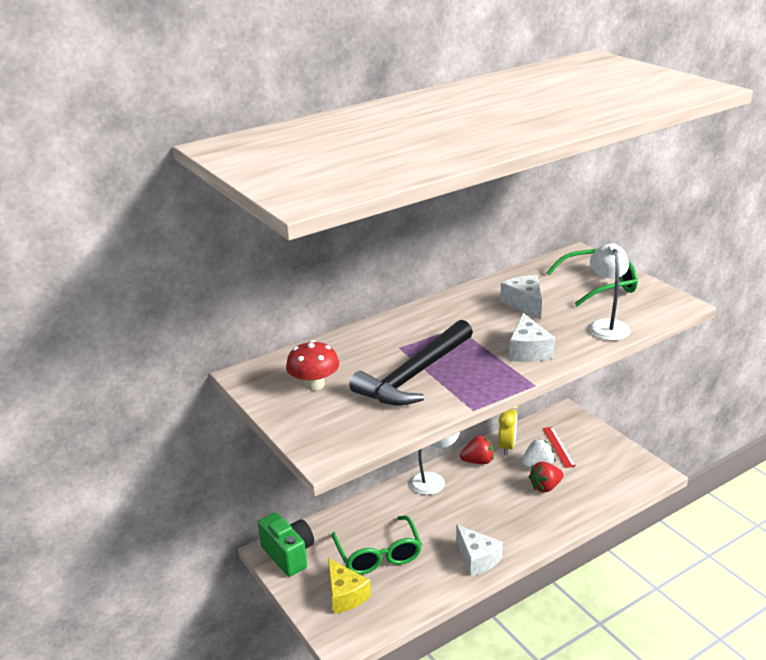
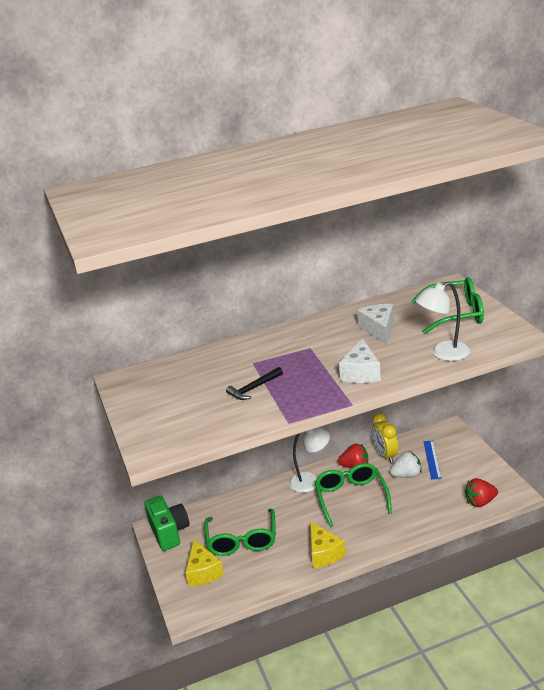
camera: 15 degrees right, 0 degrees up
(314, 384) = (169, 391): red mushroom -> none
(414, 375) = (253, 388): black hammer -> black hammer, size x0.45
(477, 558) = (324, 553): white cheese -> yellow cheese
(486, 495) = (351, 498): none -> green glasses
(507, 446) = (385, 455): yellow clock -> yellow clock turned 135 degrees clockwise
(545, 487) = (407, 495): red strawberry -> red strawberry (480, 502)
(558, 447) = (432, 459): red ruler -> blue ruler
(607, 325) = (443, 353): white lamp -> white lamp turned 120 degrees counterclockwise

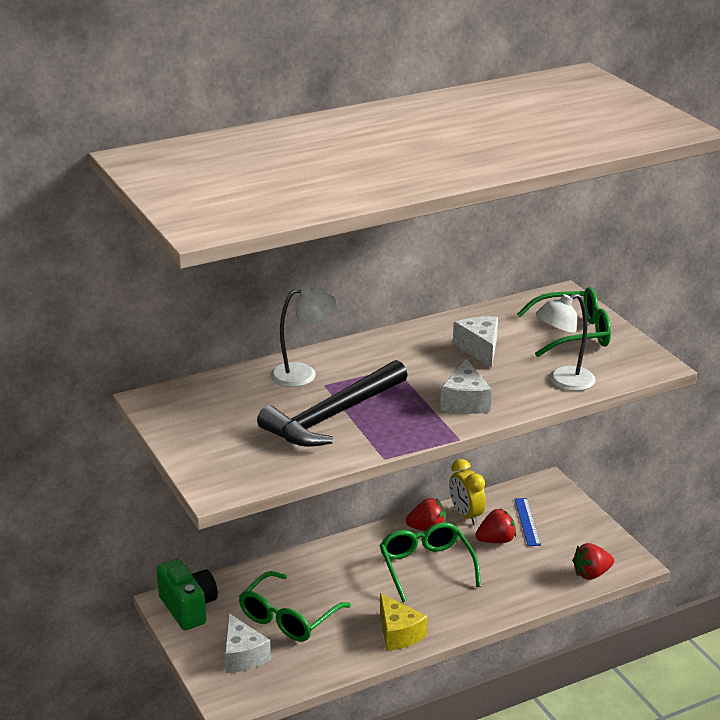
camera: 10 degrees left, 0 degrees up
(203, 572) = (242, 655): yellow cheese -> white cheese
(242, 540) = (288, 617): green glasses -> green glasses turned 45 degrees clockwise
(253, 388) = (332, 416): black hammer -> black hammer, size x2.21
(311, 481) = (371, 546): white lamp -> white lamp (303, 374)
(407, 475) = (496, 540): white strawberry -> red strawberry

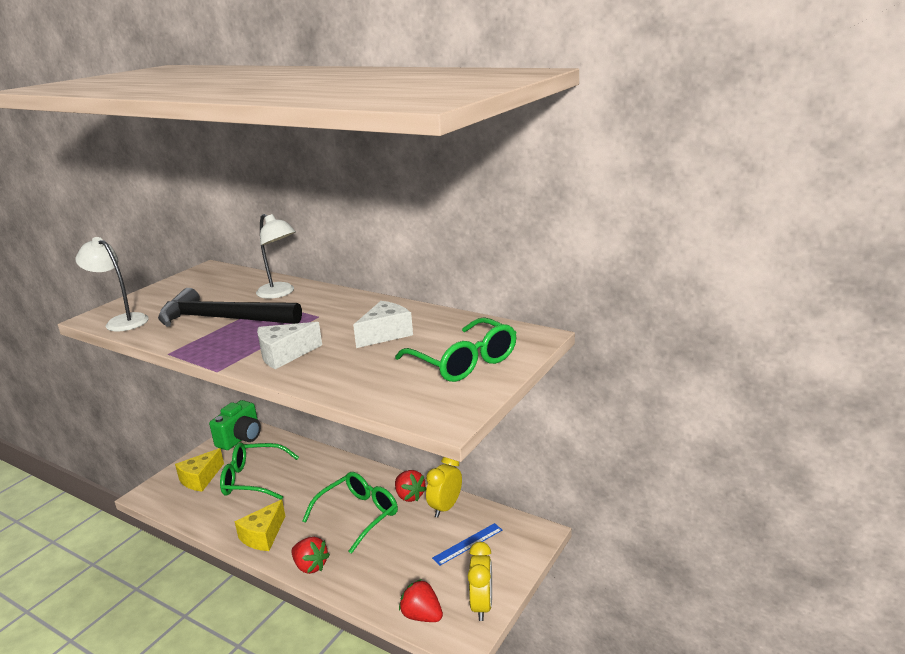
camera: 60 degrees right, 5 degrees down
(242, 655) = (200, 479): white cheese -> yellow cheese
(496, 540) = (424, 537): red strawberry -> red strawberry (310, 566)
(563, 382) = (361, 384): white lamp -> white lamp (121, 321)
(605, 541) = (482, 605): none -> yellow clock

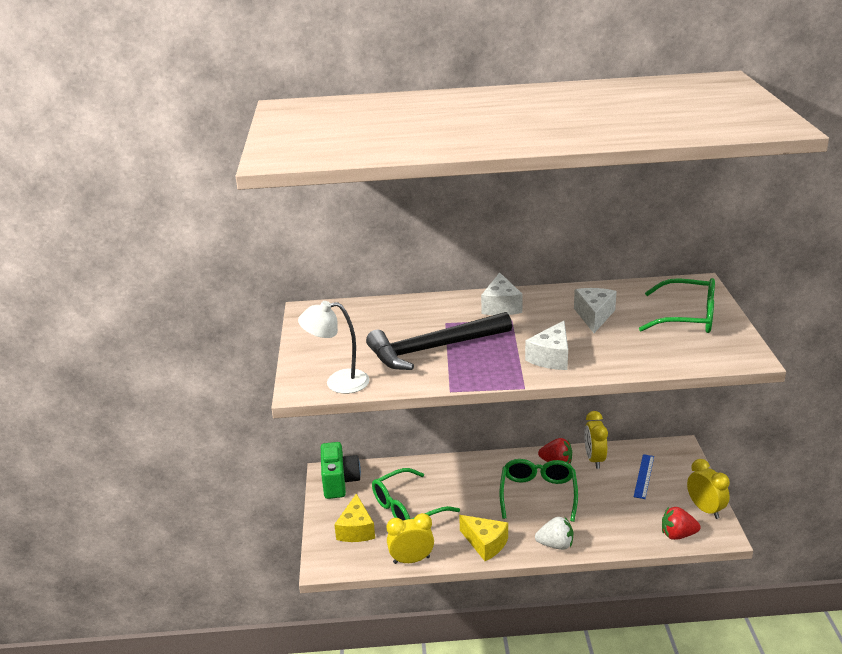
camera: 35 degrees left, 5 degrees up
(199, 521) = (411, 560): none -> yellow clock
(263, 536) = (485, 543): yellow cheese -> yellow cheese turned 45 degrees counterclockwise
(280, 293) = (435, 311): white lamp -> none
(310, 566) = (555, 545): red strawberry -> white strawberry
(332, 304) = (501, 306): none -> white cheese

